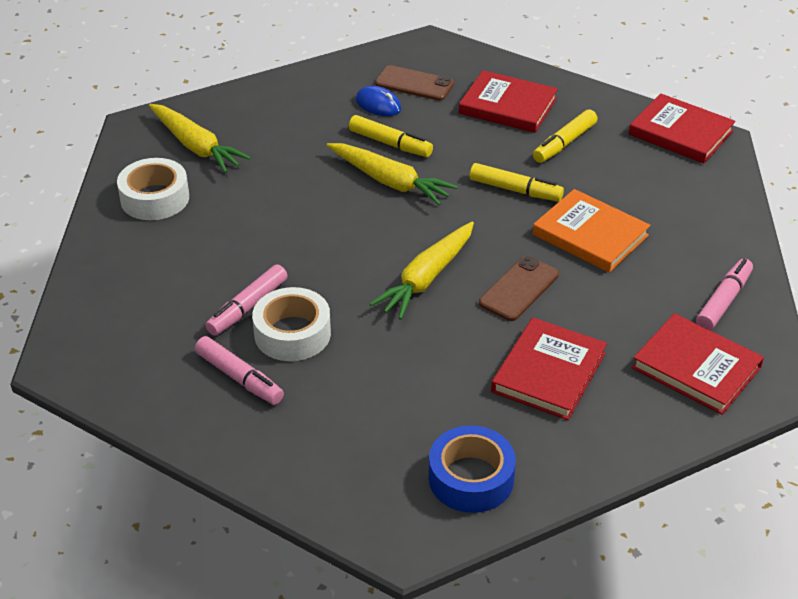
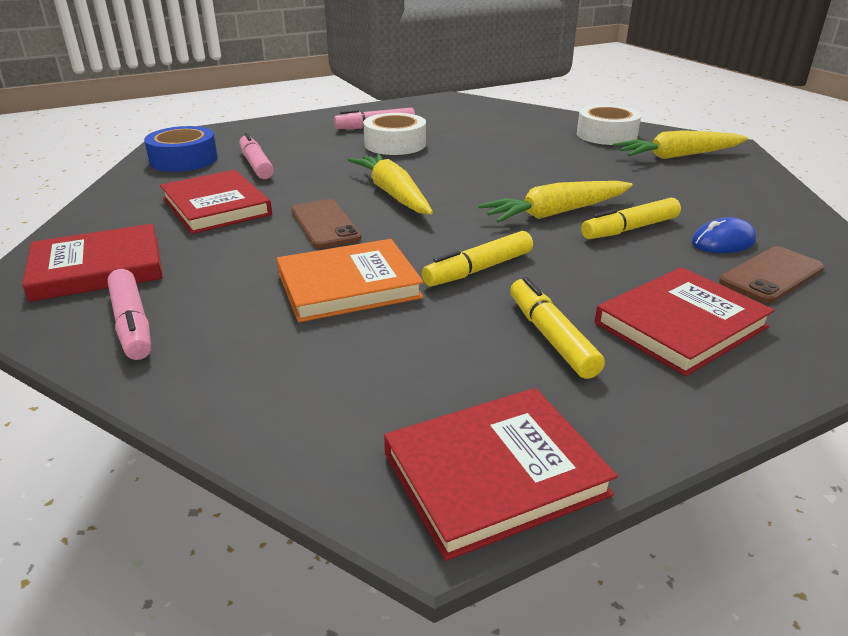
camera: 120 degrees right, 10 degrees down
(248, 307) = (441, 138): pink marker -> pink marker (256, 165)

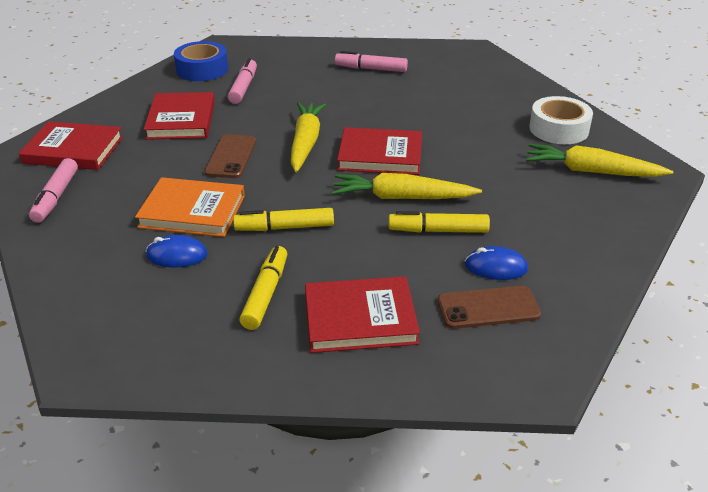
camera: 30 degrees right, 5 degrees up
(390, 334) = (177, 255): none -> blue mouse
(395, 144) = (364, 92): white tape -> none
(494, 474) = (132, 360): red book -> red book (380, 155)

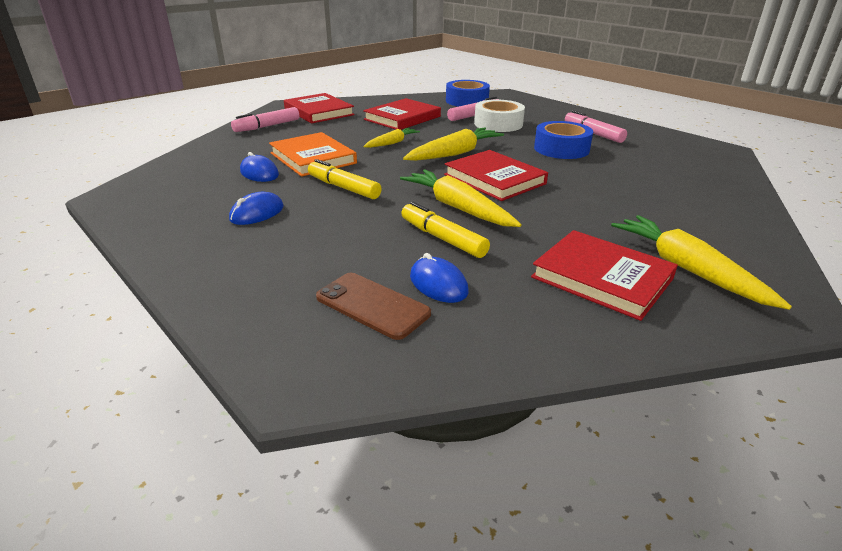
camera: 45 degrees right, 5 degrees down
(231, 157) = (392, 143): brown phone -> yellow carrot
(265, 294) = (257, 213): yellow marker -> blue mouse
(360, 319) = (275, 256): red book -> red book (602, 278)
(375, 98) = (561, 149): none -> blue tape
(559, 129) = (710, 226): white tape -> white tape (498, 124)

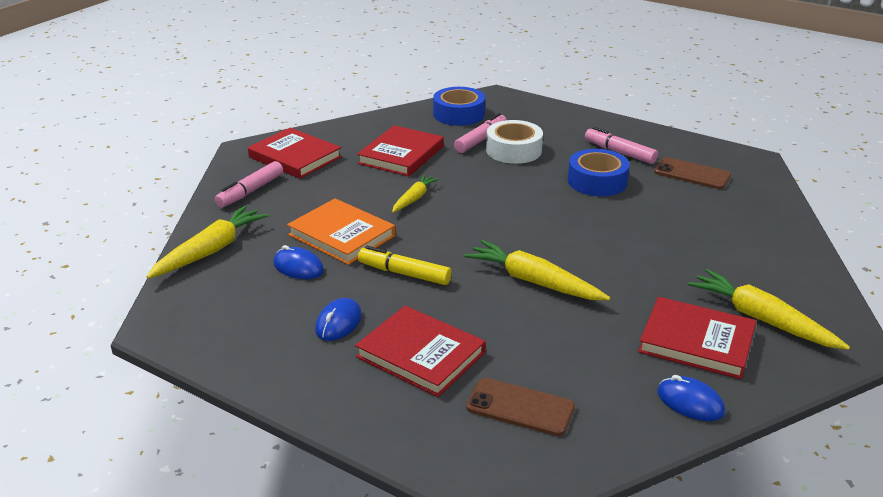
camera: 15 degrees left, 0 degrees up
(438, 284) = (563, 374): blue mouse -> blue mouse (690, 402)
(442, 238) = (540, 322): yellow marker -> none
(454, 154) = (491, 205): yellow carrot -> yellow carrot (211, 251)
(494, 179) = (550, 237): red book -> red book (420, 355)
(656, 153) = (692, 174): none -> brown phone

